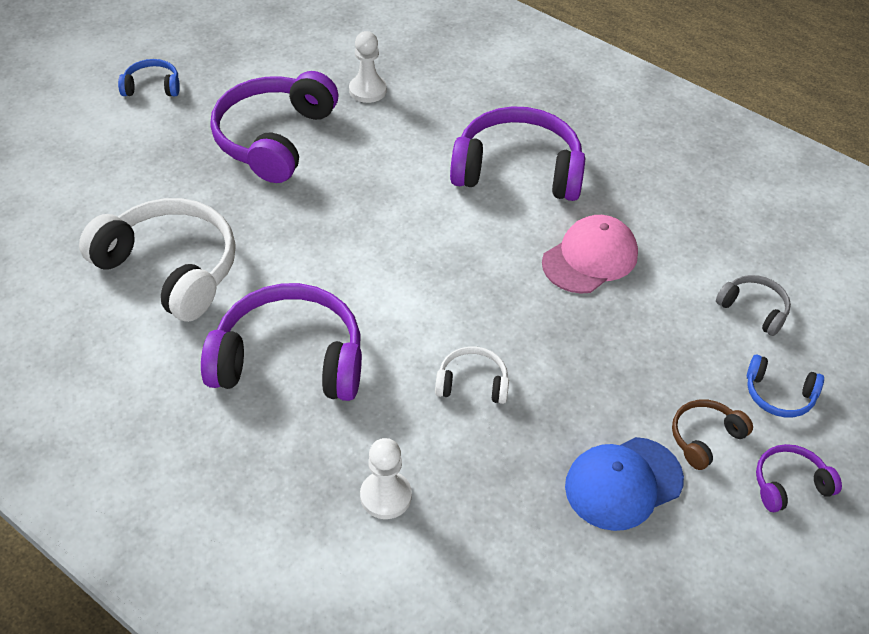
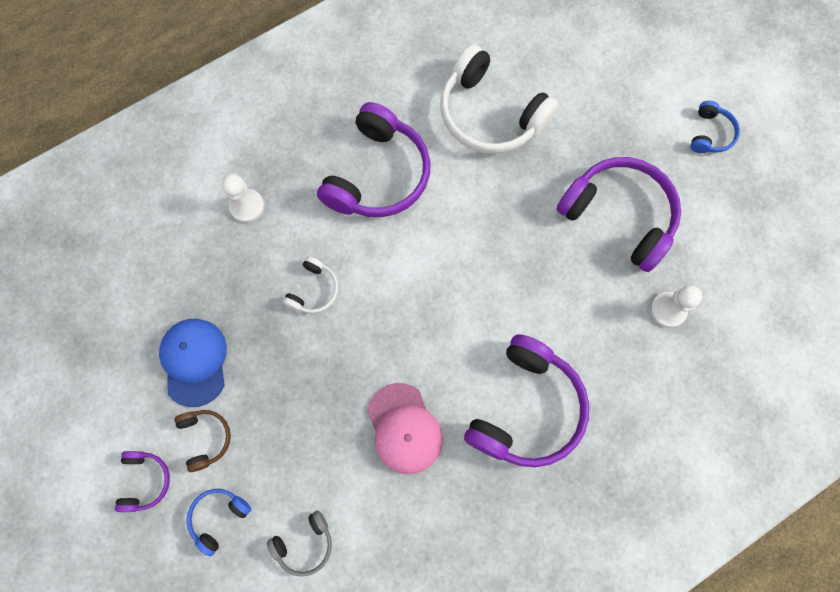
camera: 110 degrees right, 25 degrees up
(171, 268) = (490, 115): white headphones -> white headphones turned 75 degrees clockwise

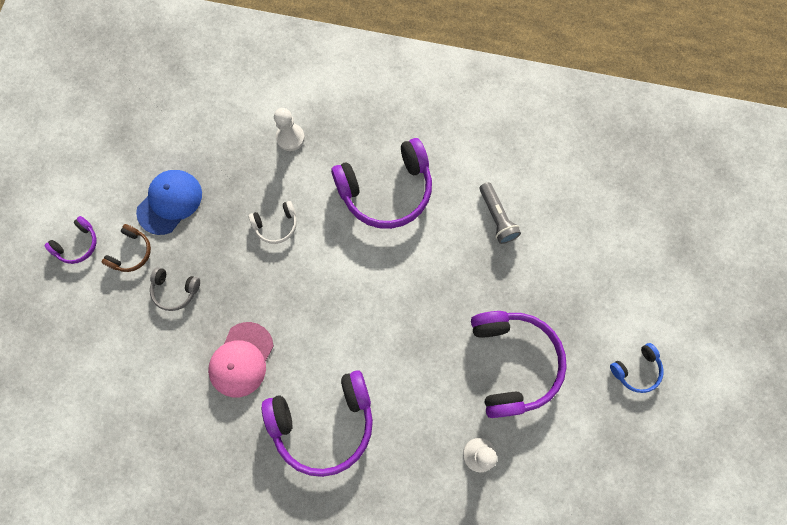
camera: 45 degrees right, 0 degrees up
(218, 517) = (93, 304): blue headphones -> none
(305, 544) = (120, 368): grey headphones -> grey headphones (175, 290)
(490, 115) = (497, 217): white headphones -> grey flashlight

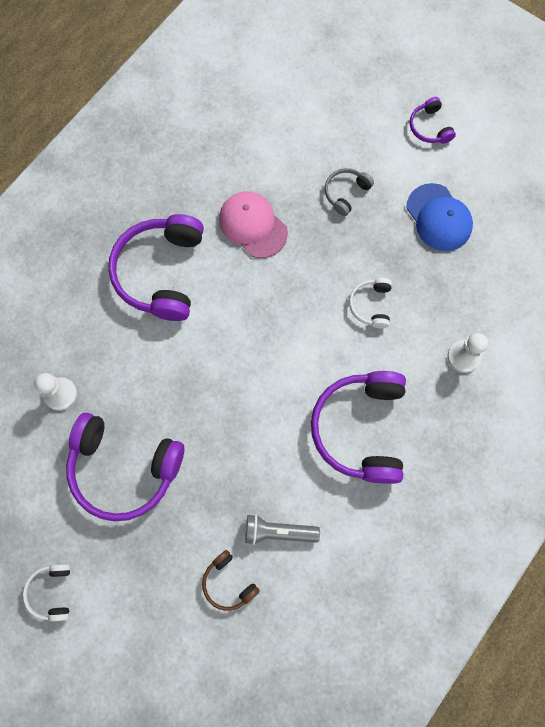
camera: 115 degrees right, 0 degrees up
(132, 252) = (401, 169): brown headphones -> brown headphones (228, 583)
(636, 370) = (52, 592): blue headphones -> white headphones

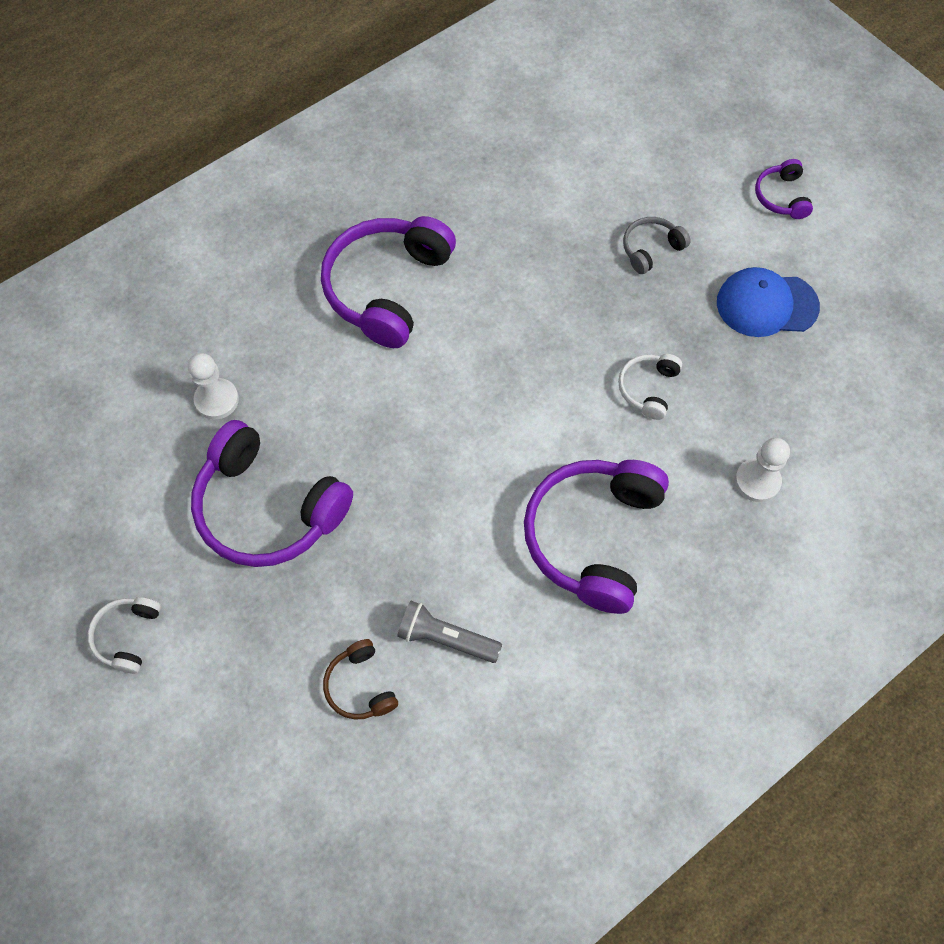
camera: 15 degrees right, 10 degrees down
(253, 225) = (520, 260): pink cap -> none
(439, 217) = (766, 304): blue cap -> blue cap turned 105 degrees clockwise

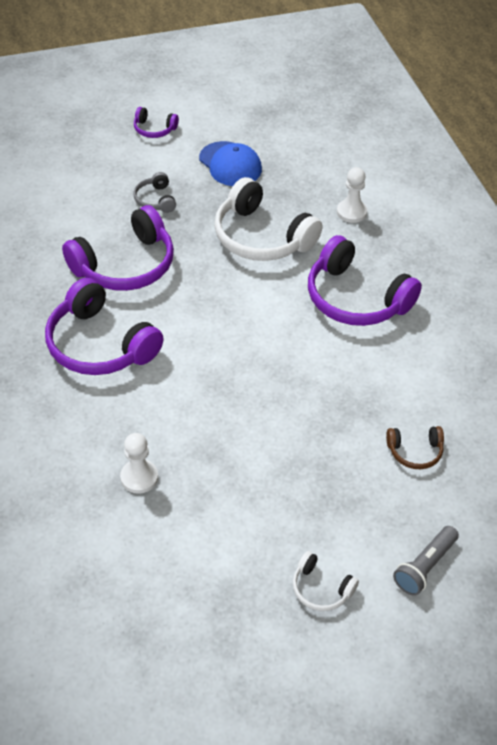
camera: 70 degrees left, 15 degrees down
(268, 508) = (252, 469): purple headphones -> purple headphones (125, 265)
(446, 638) = (397, 395): grey flashlight -> grey flashlight (424, 566)
(648, 388) = (261, 237): white headphones -> white headphones, size x2.11
(766, 304) = (230, 164): blue cap -> blue cap turned 60 degrees counterclockwise

